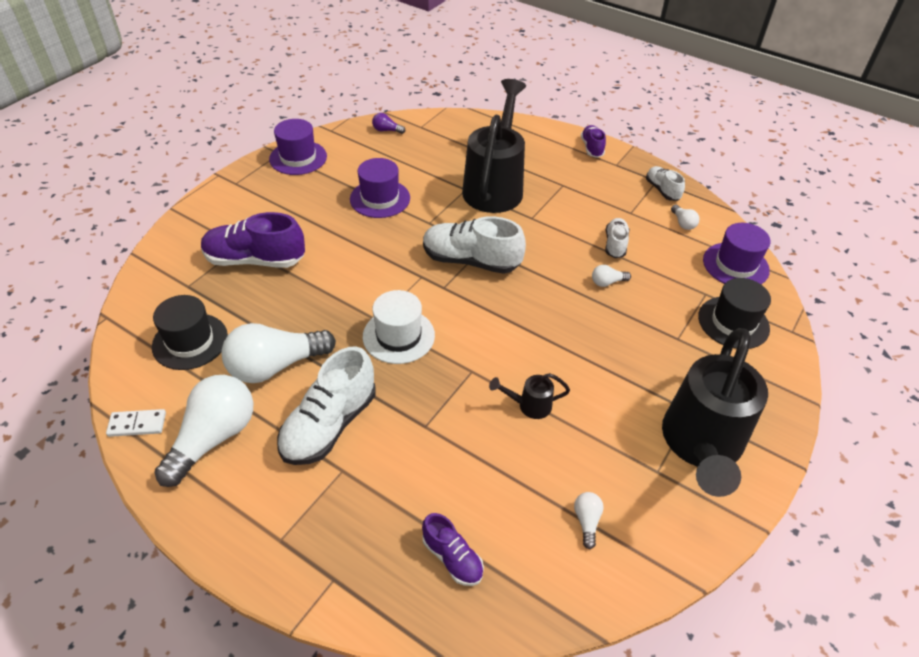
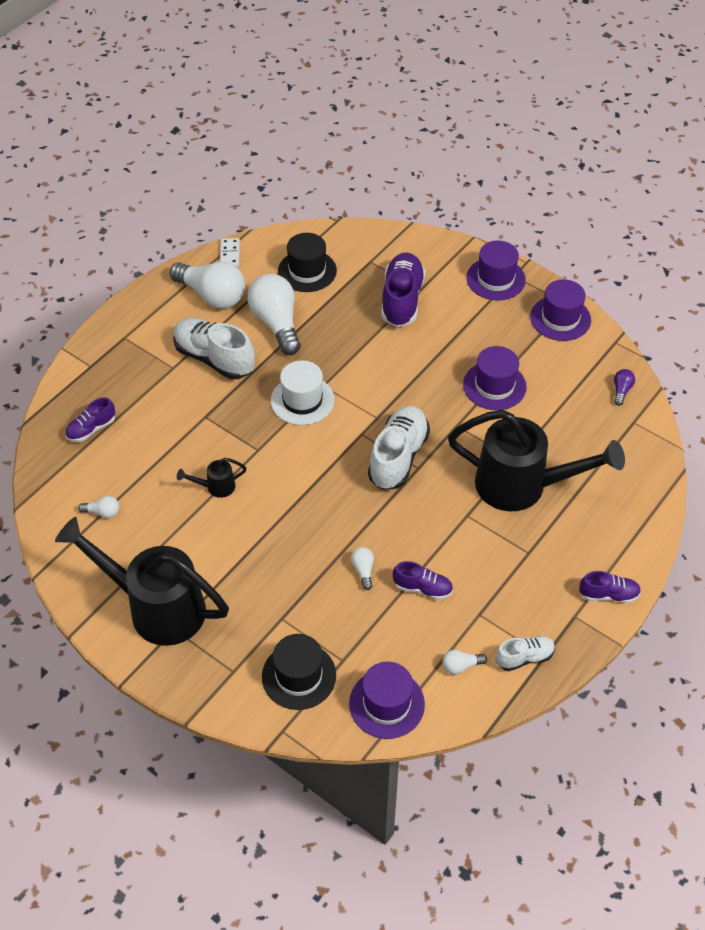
camera: 95 degrees right, 5 degrees up
(237, 194) = (495, 279): none -> purple hat
(529, 405) = (216, 487): black watering can -> black watering can turned 105 degrees counterclockwise
(615, 244) = (423, 588): white shoe -> purple shoe

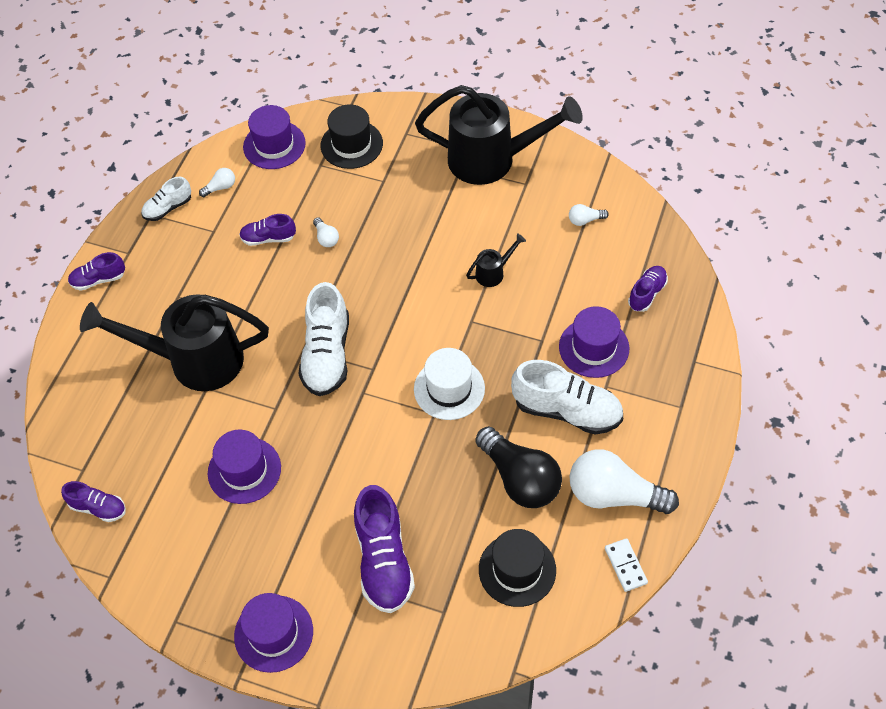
camera: 165 degrees right, 5 degrees up
(276, 323) = (520, 478): white light bulb -> black light bulb
(560, 318) = (181, 593): purple hat -> purple hat (594, 347)
(621, 390) = (98, 508): purple light bulb -> purple shoe

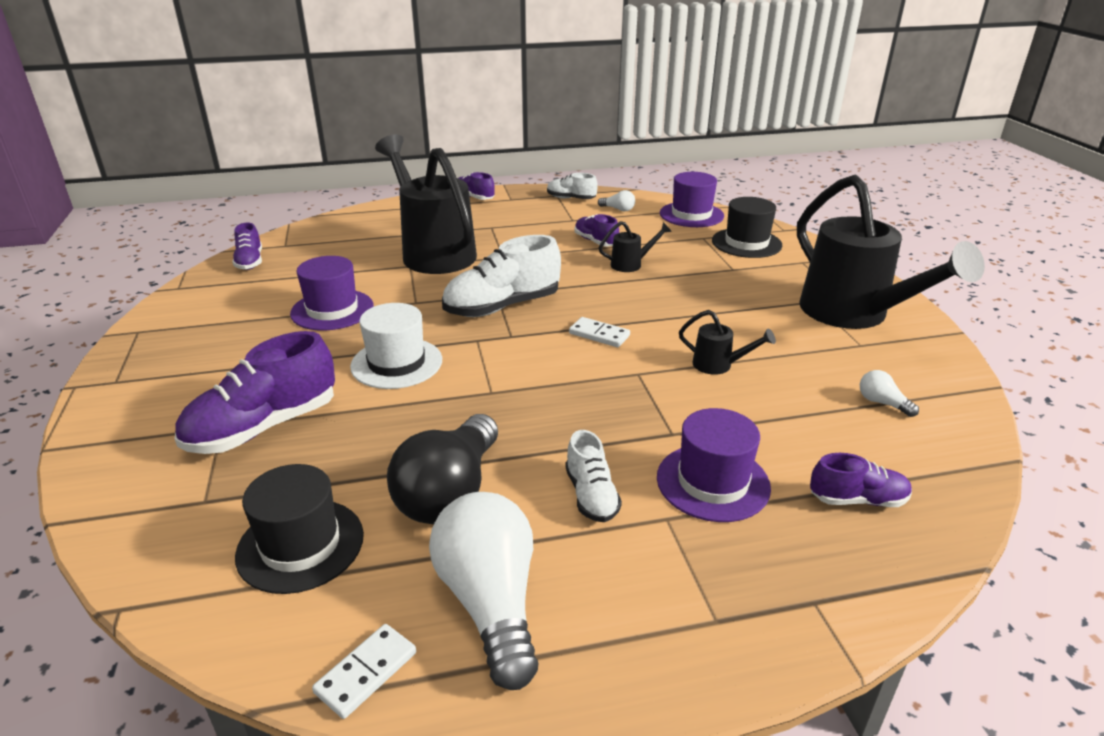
camera: 55 degrees right, 25 degrees down
(273, 633) = (136, 389): purple hat -> none
(326, 238) = (631, 264): white light bulb -> black watering can
(410, 316) = (599, 334): none -> white domino
(449, 389) = (533, 390): white hat -> white hat (396, 363)
(567, 410) = (591, 495): white shoe -> white shoe, size x0.55

